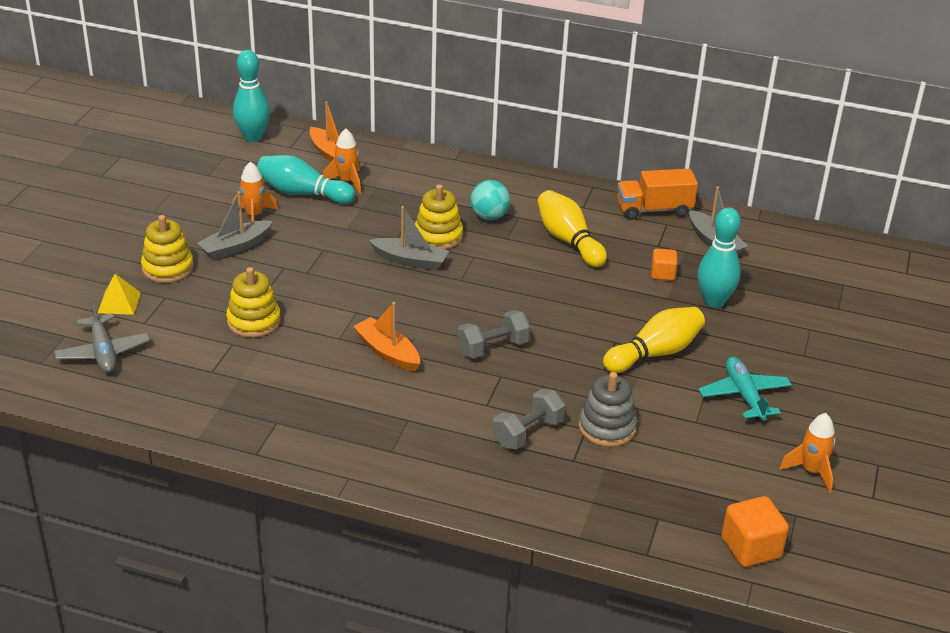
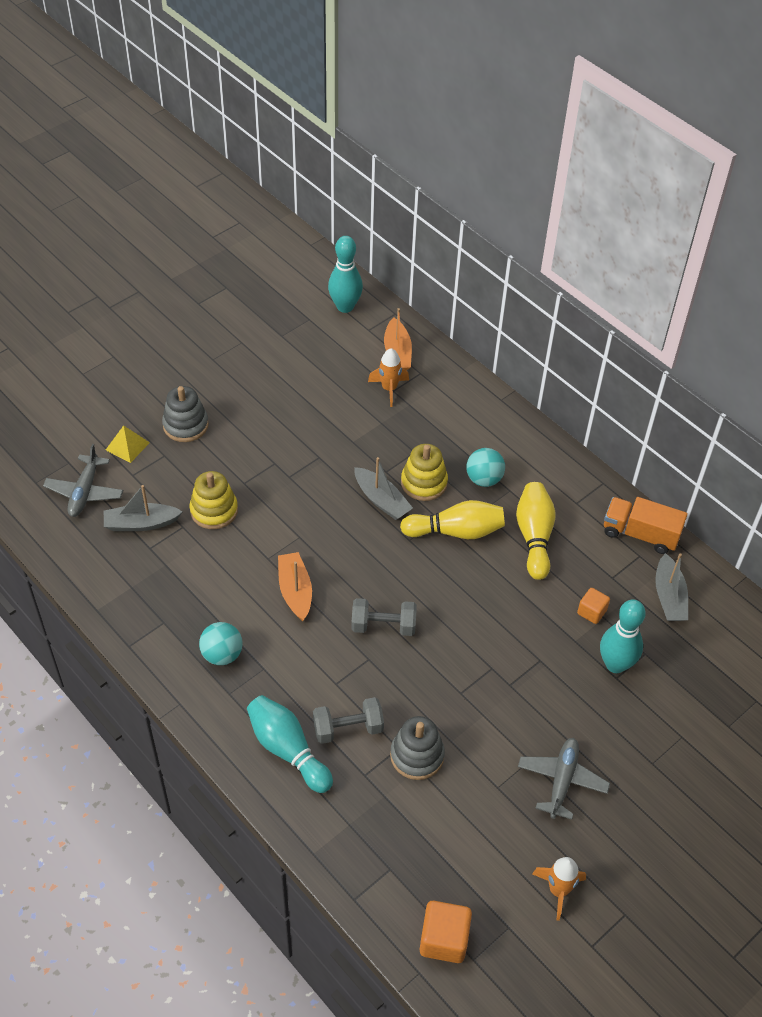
camera: 30 degrees right, 15 degrees up
(168, 268) = (185, 425): yellow stacking toy -> grey stacking toy
(235, 247) = (251, 424): grey boat -> grey boat (141, 523)
(254, 216) = (288, 397): orange rocket -> none
(303, 193) = (344, 387): turquoise bowling pin -> turquoise bowling pin (288, 750)
(358, 425) = (222, 654): none -> turquoise ball
(655, 353) = (517, 697): yellow bowling pin -> yellow bowling pin (456, 531)
(744, 395) = (562, 781): turquoise plane -> grey plane

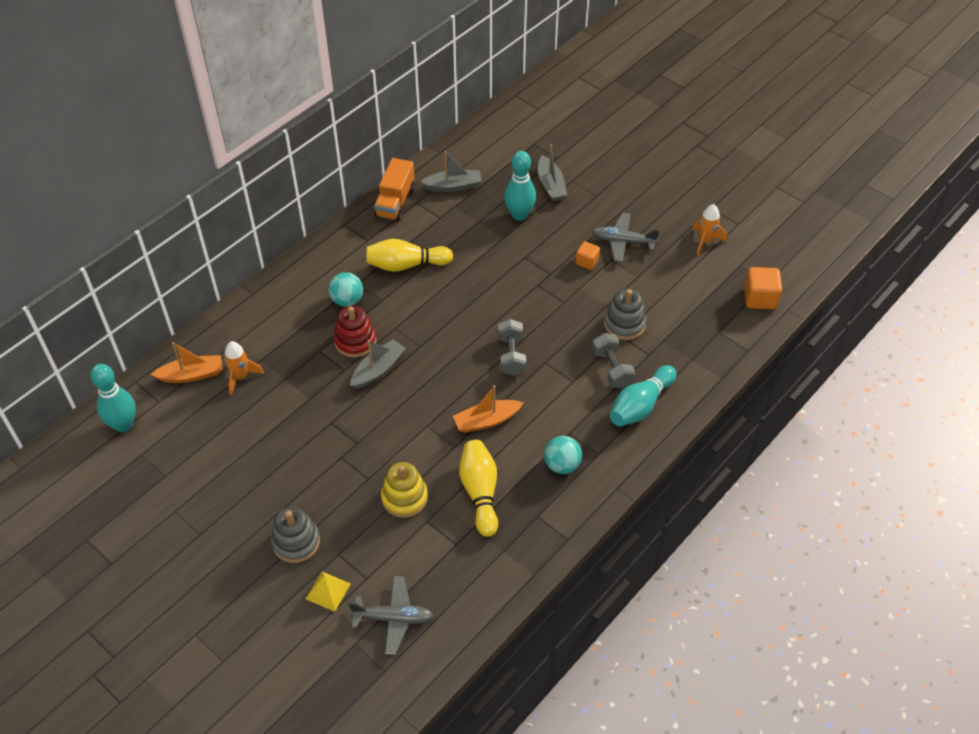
camera: 95 degrees left, 0 degrees up
(141, 523) = (427, 557): grey boat -> grey boat (551, 185)
(424, 483) = (355, 341): yellow stacking toy -> red stacking toy
(456, 531) = (407, 315): yellow bowling pin -> yellow bowling pin (480, 492)
(591, 612) = (474, 229): orange cube -> orange cube (587, 262)

